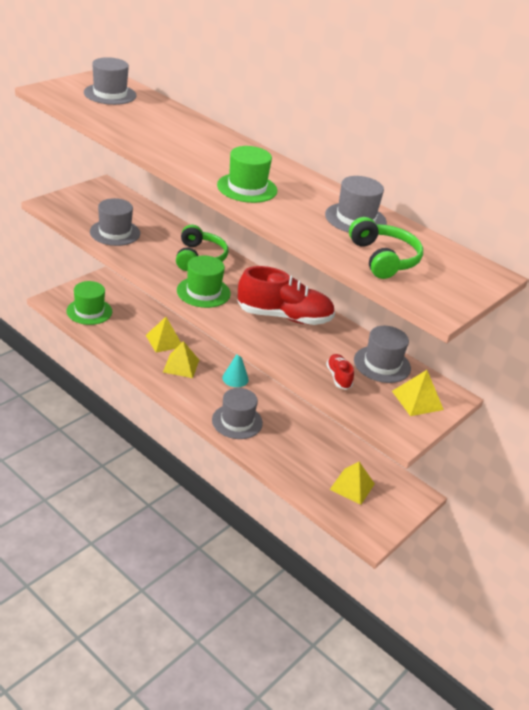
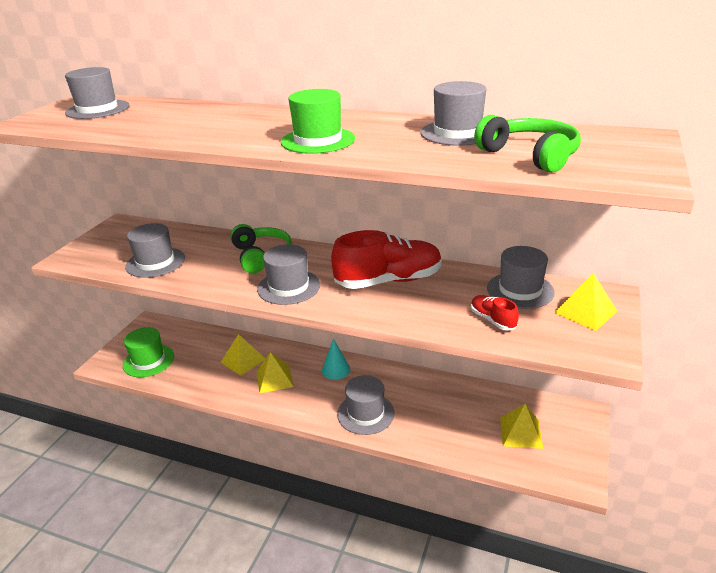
camera: 15 degrees left, 5 degrees down
(203, 292) = (289, 287): green hat -> grey hat

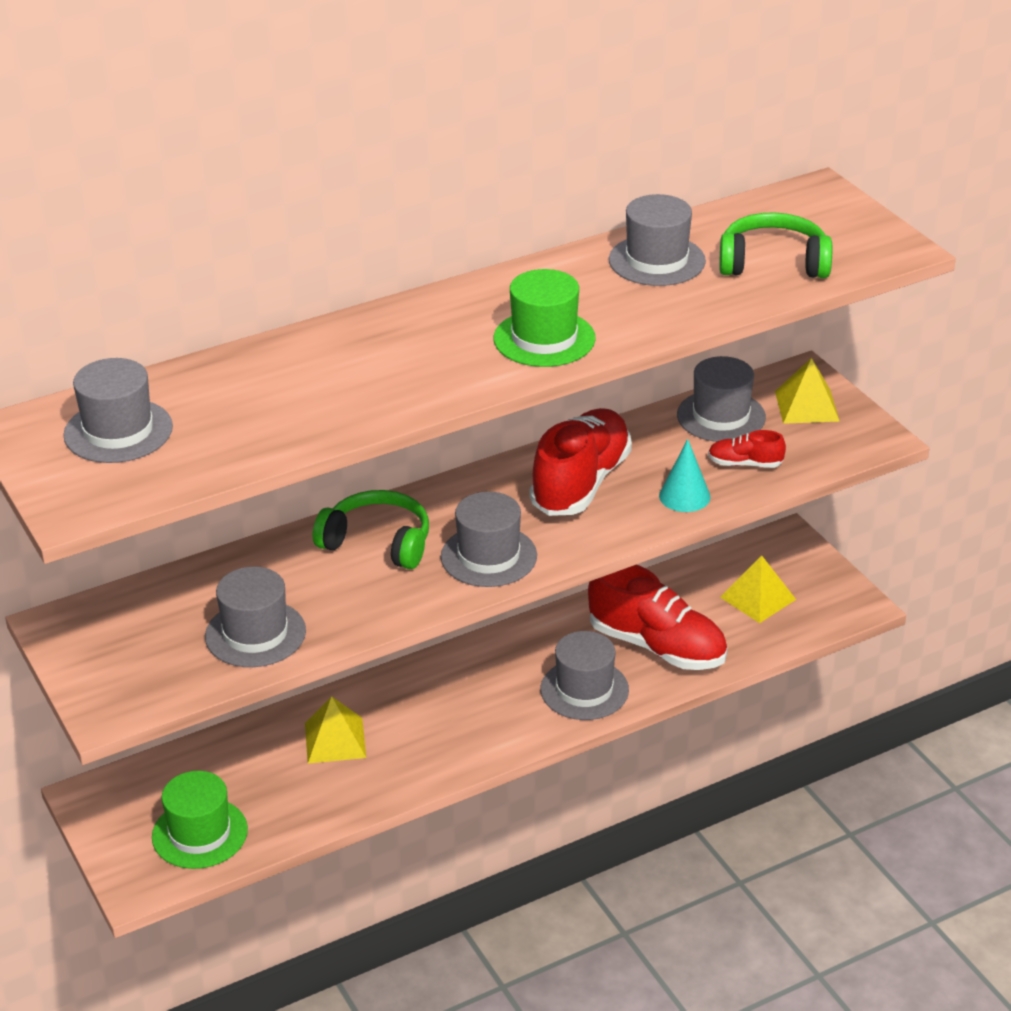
camera: 50 degrees left, 5 degrees up
(274, 379) = (416, 730): yellow pyramid -> none
(336, 370) = (472, 669): turquoise cone -> turquoise cone (684, 496)
(430, 418) = (657, 646): none -> red shoe

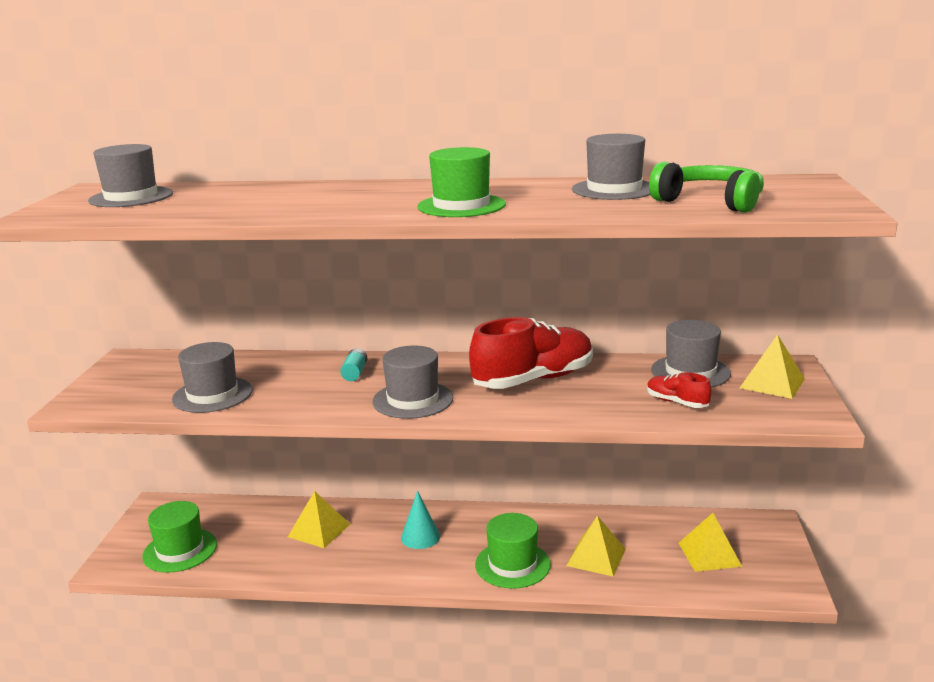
camera: 35 degrees right, 15 degrees down
(377, 542) = (354, 373): green headphones -> turquoise battery
(584, 689) = (512, 564): grey hat -> green hat
(657, 646) = (596, 557): red shoe -> yellow pyramid
(684, 496) = (602, 407): turquoise cone -> turquoise cone (420, 537)

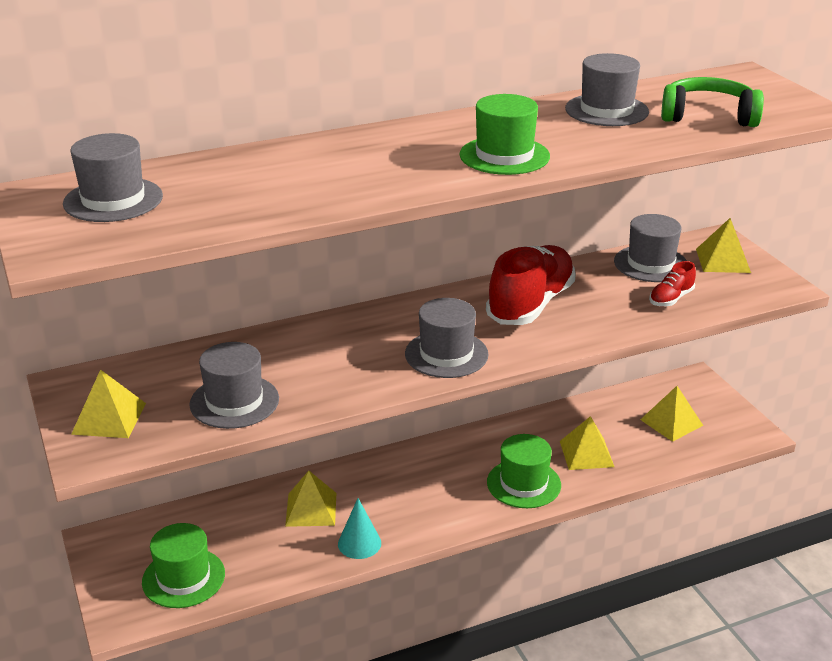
camera: 30 degrees left, 10 degrees up
(120, 385) = (109, 418): none -> yellow pyramid
(354, 373) = (353, 338): turquoise battery -> none
(420, 537) = (417, 484): turquoise cone -> turquoise cone (359, 543)
(677, 402) = (671, 298): red shoe -> red shoe turned 60 degrees counterclockwise

